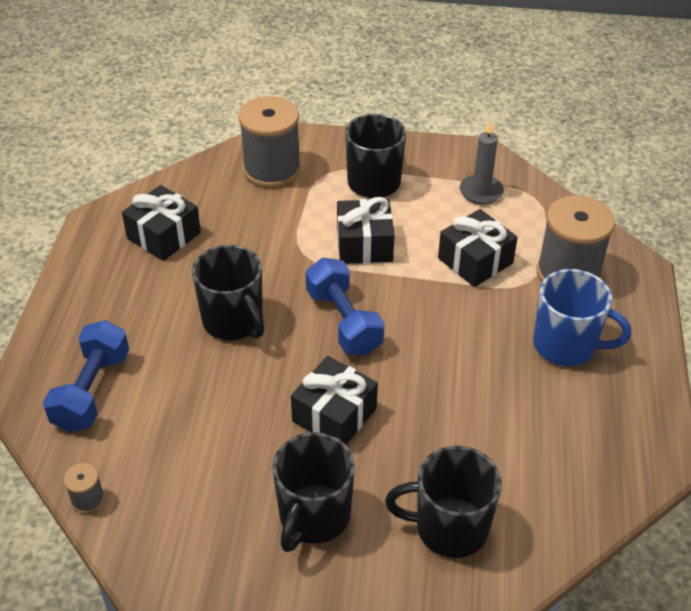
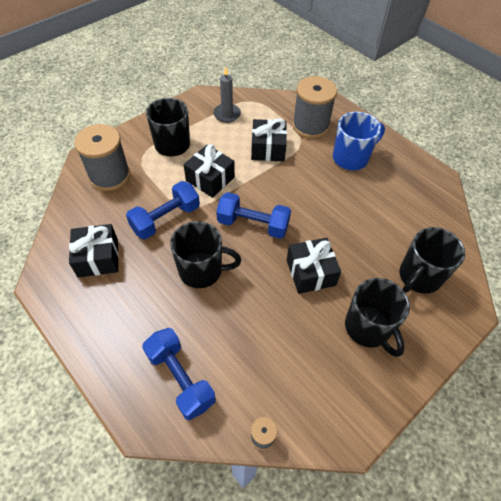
camera: 50 degrees left, 10 degrees up
(267, 249) = (166, 219): none -> blue dumbbell

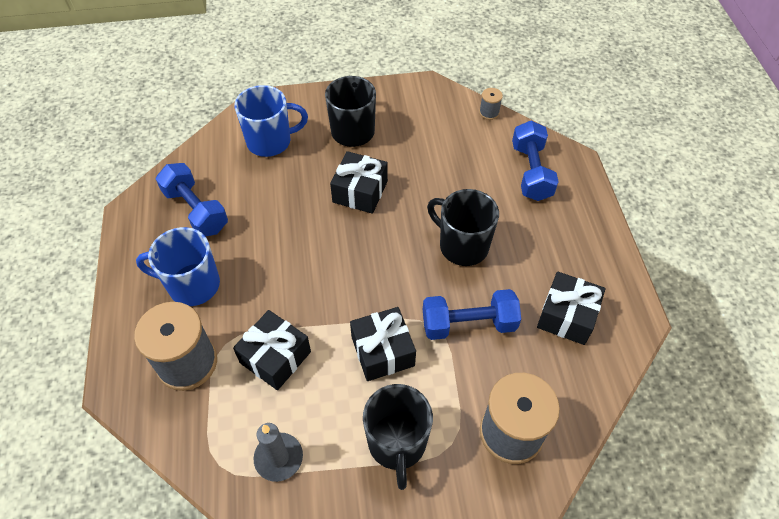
camera: 145 degrees left, 0 degrees up
(253, 224) = (376, 265): blue dumbbell -> blue dumbbell (196, 210)
(419, 277) = (270, 141): black mug -> blue mug

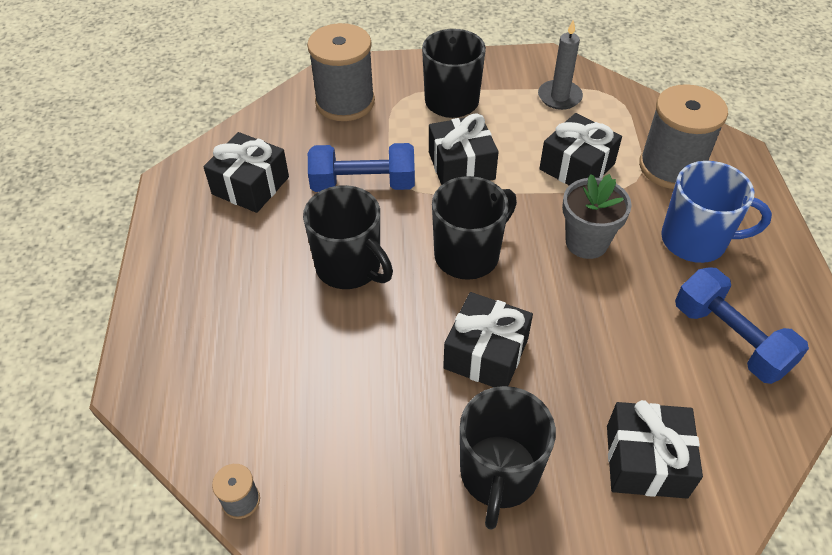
camera: 175 degrees left, 5 degrees down
(270, 141) = (646, 461): blue mug -> black gift
(280, 278) = (586, 242): none -> grey flower pot
(373, 261) = (468, 255): none -> black mug
(531, 172) = (214, 370): blue dumbbell -> none

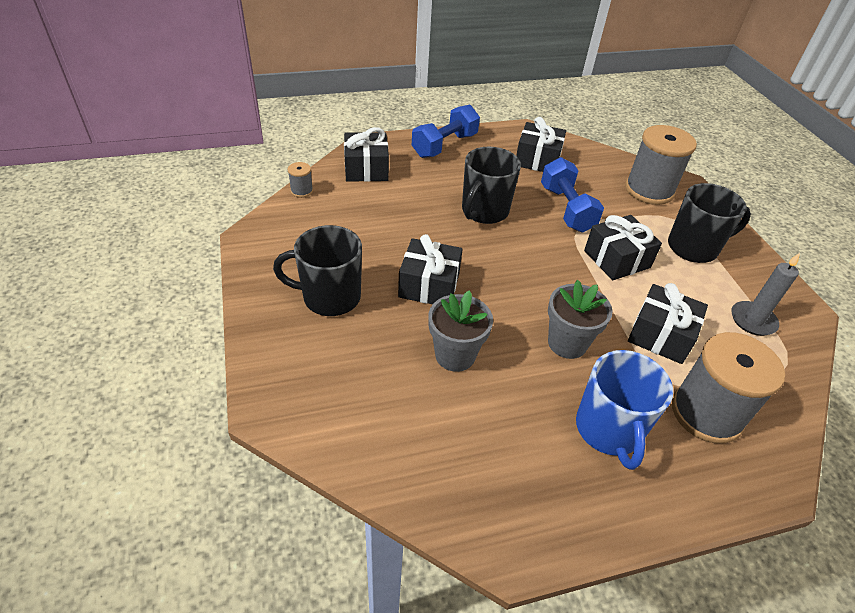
camera: 75 degrees right, 5 degrees down
(468, 255) = (521, 270): black mug -> none
(603, 347) = (455, 355): none -> grey flower pot
(646, 461) = (351, 382): black gift -> black gift (366, 169)
(730, 339) = (492, 452): blue dumbbell -> blue dumbbell (444, 145)

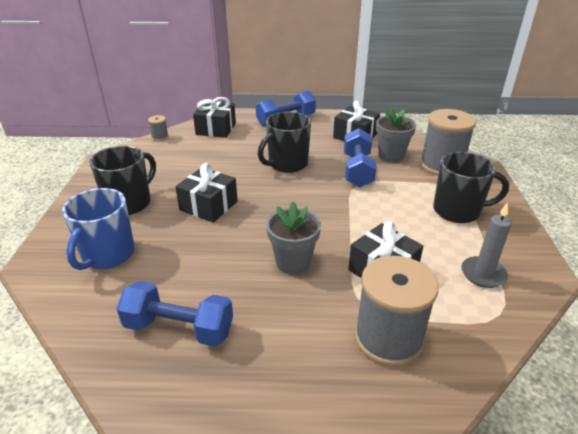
camera: 20 degrees right, 10 degrees down
(329, 297) = (129, 203): black mug -> black mug turned 105 degrees clockwise
(455, 355) = (194, 255): grey flower pot -> grey flower pot (391, 156)
(498, 451) = (179, 328): none -> blue dumbbell
(608, 430) = (285, 333): blue mug -> blue mug (107, 255)
(617, 259) = (379, 210): black gift -> none

